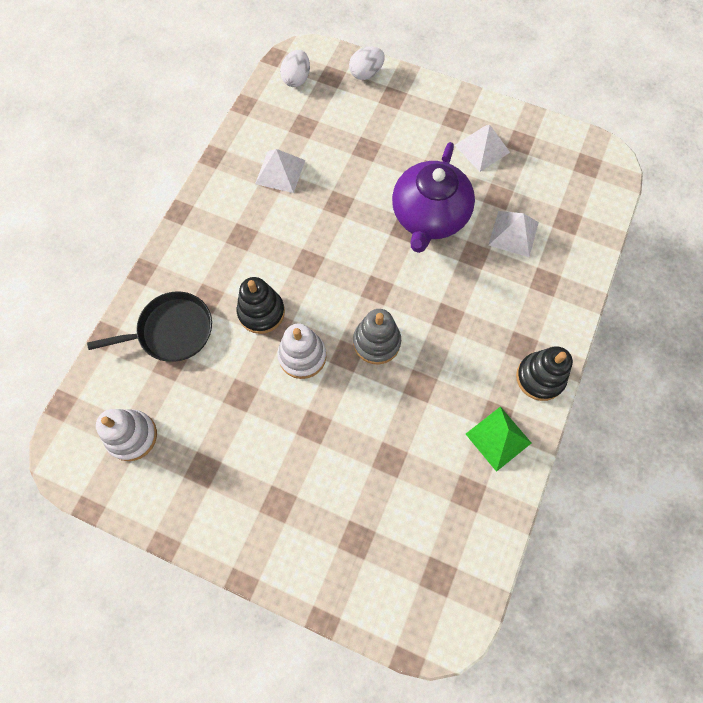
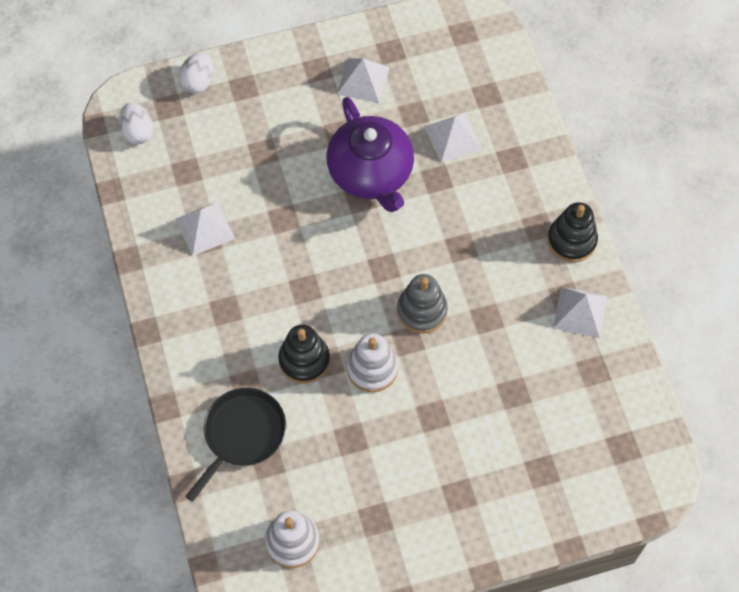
camera: 40 degrees left, 5 degrees down
(498, 438) = (580, 312): green pyramid -> white pyramid

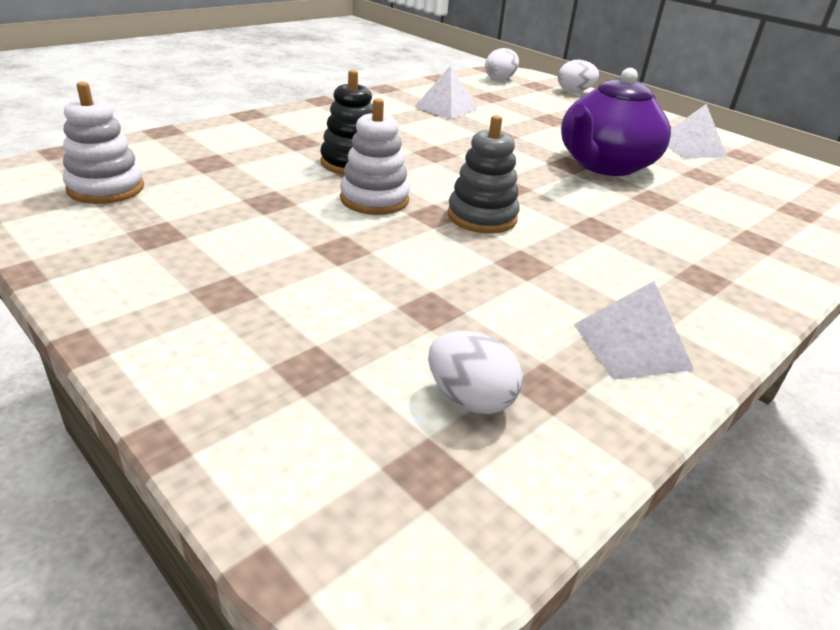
camera: 60 degrees right, 30 degrees down
(242, 434) = (238, 147): black pan -> none
(453, 137) = (716, 200): white pyramid -> none
(571, 240) = (728, 312): black stacking toy -> none
(588, 409) = (470, 399): none -> white egg

